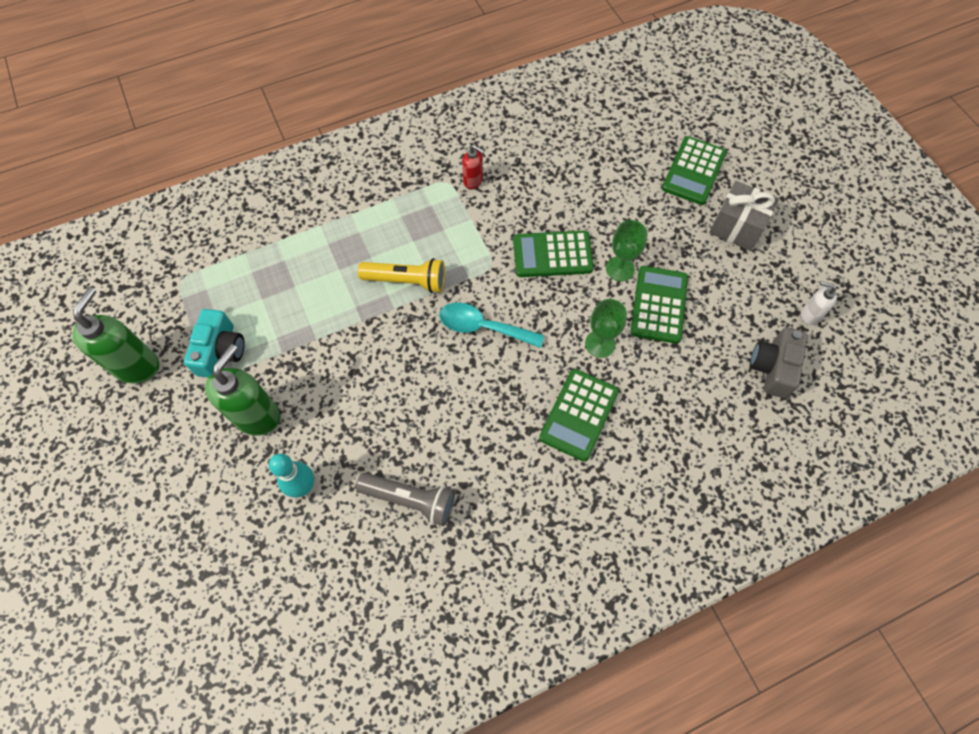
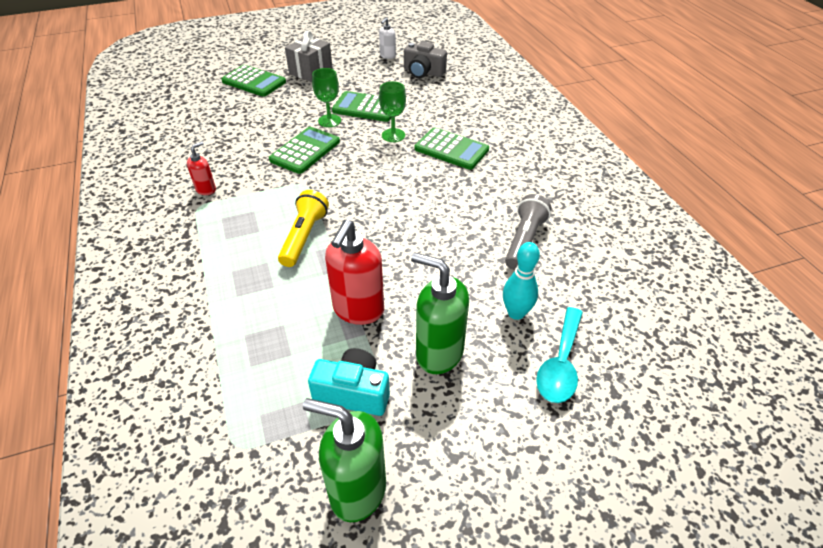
camera: 85 degrees left, 20 degrees down
(310, 343) = (358, 310): none -> red soap dispenser
(483, 327) = (366, 192): turquoise spoon -> turquoise spoon (560, 364)
(552, 254) = (305, 151): green calculator -> green calculator turned 150 degrees counterclockwise

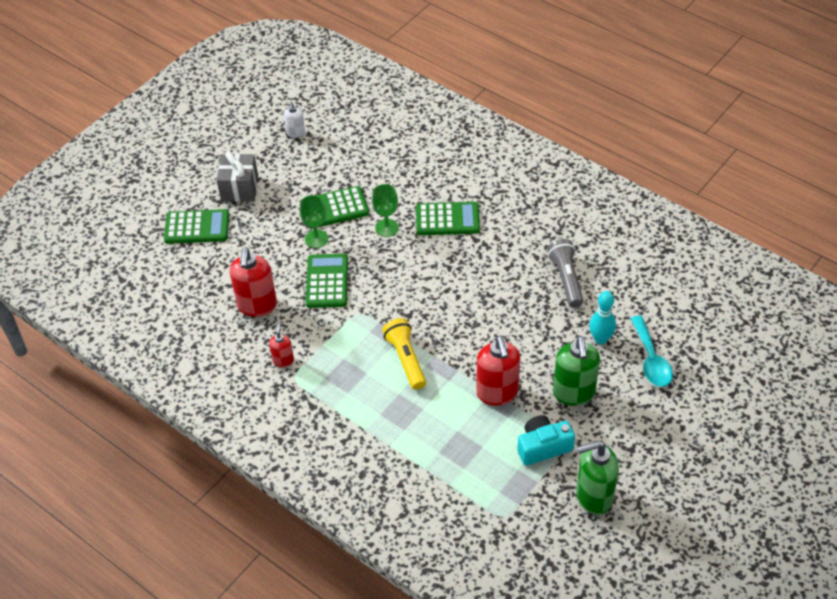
camera: 30 degrees left, 5 degrees up
(234, 144) = (257, 306): none -> red soap dispenser
(423, 72) = (349, 139): grey camera -> none
(439, 353) = (574, 393): green soap dispenser -> green soap dispenser turned 90 degrees counterclockwise

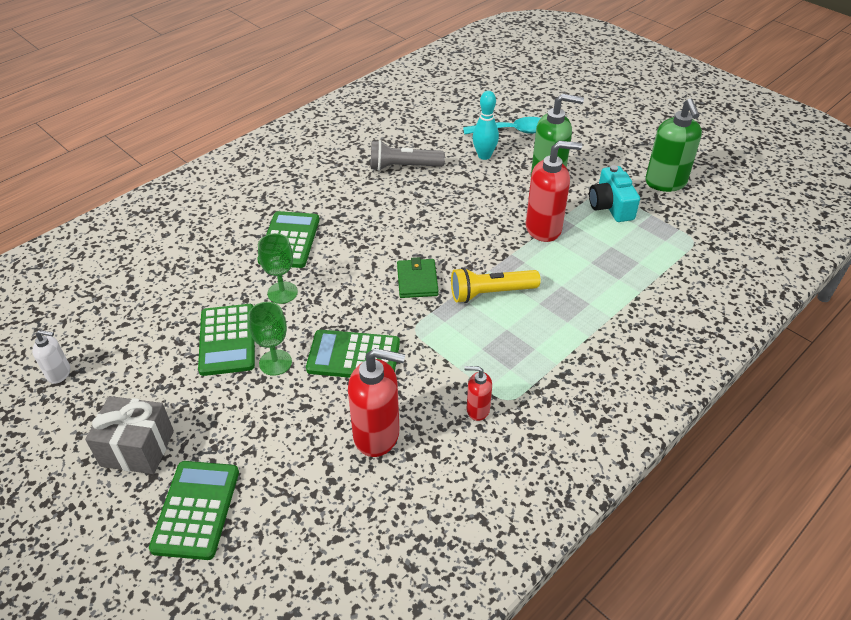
camera: 85 degrees left, 5 degrees down
(413, 308) = (417, 280): none -> green wallet

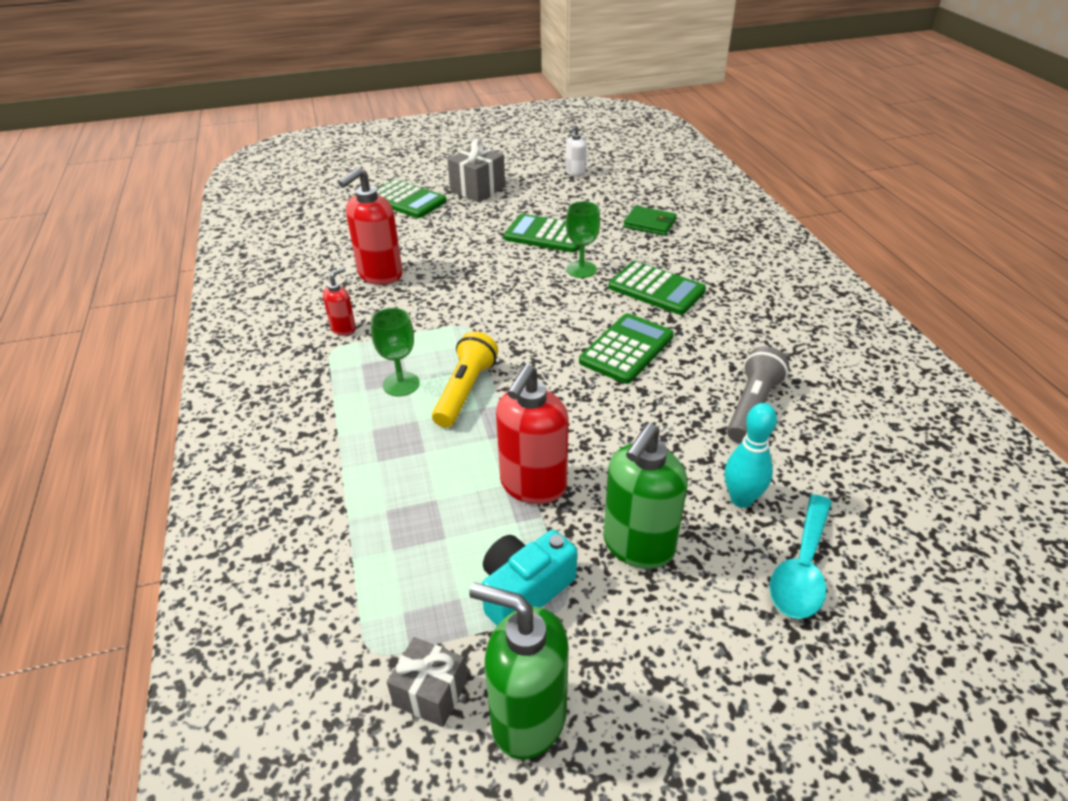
camera: 120 degrees right, 5 degrees down
(275, 362) = (500, 249): green goblet -> green goblet (401, 384)
(353, 356) = (468, 285): green calculator -> green calculator (626, 349)
(417, 280) = (529, 348): green wallet -> green wallet (649, 224)
(611, 206) = (524, 590): turquoise camera -> turquoise camera turned 60 degrees counterclockwise
(688, 213) = (430, 693): none -> grey gift

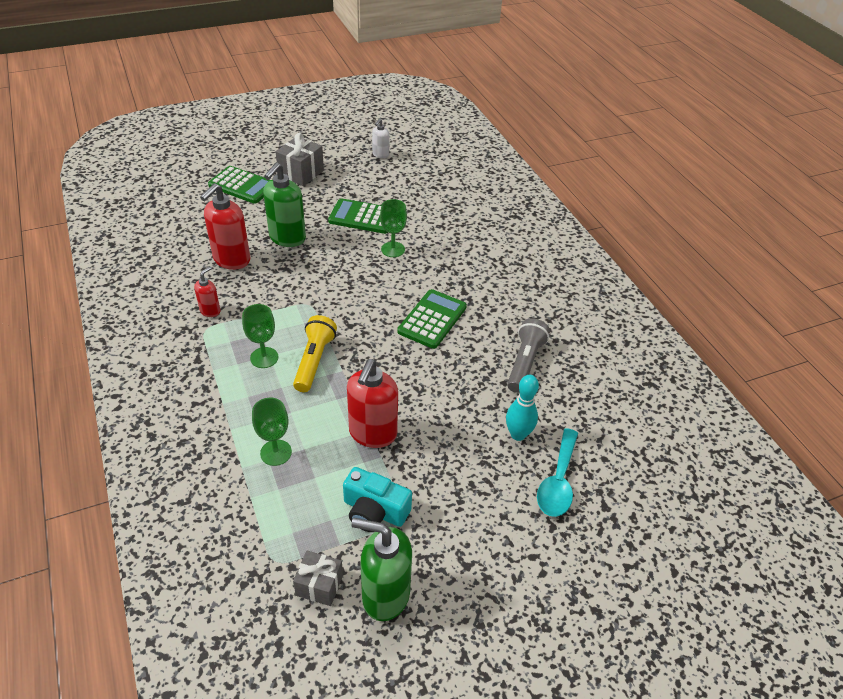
camera: 10 degrees left, 5 degrees up
(397, 501) = (276, 452): none -> green goblet
(524, 590) = (374, 511): turquoise camera -> turquoise camera turned 105 degrees counterclockwise
(638, 546) = (449, 473): green soap dispenser -> green soap dispenser (287, 238)
(649, 224) = (443, 204): green wallet -> none
(656, 289) = (452, 265): green calculator -> none

